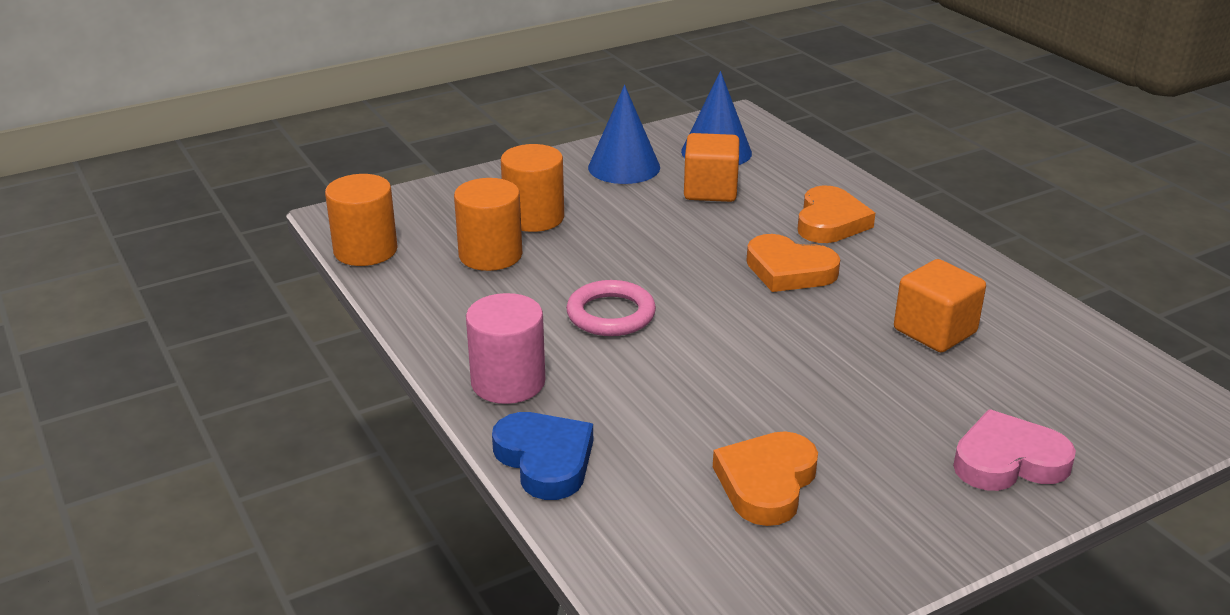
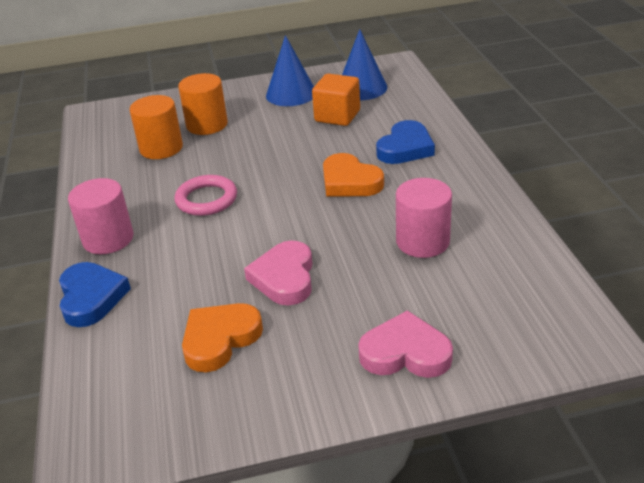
camera: 20 degrees right, 5 degrees up
(365, 250) = (89, 137): orange cylinder -> none
(793, 397) = (284, 278): none -> pink heart
(830, 222) = (405, 148): orange heart -> blue heart
(934, 331) = (422, 241): orange cube -> pink cylinder

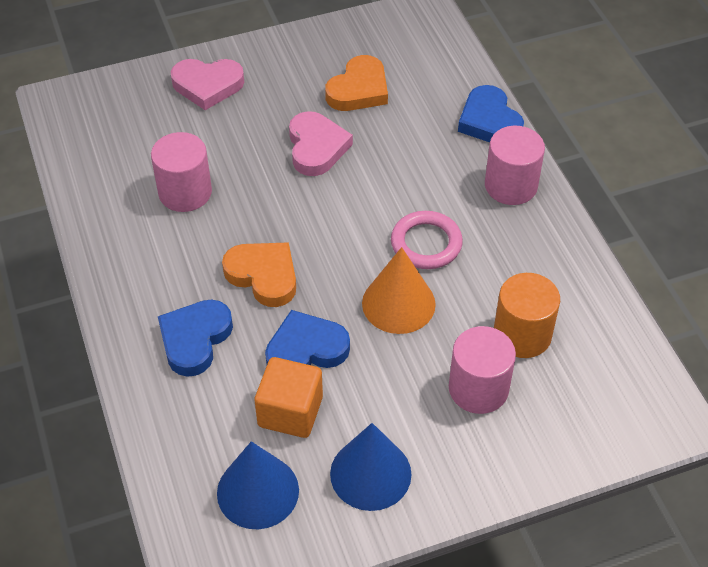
camera: 170 degrees right, 15 degrees up
(207, 125) = (478, 388): orange cylinder -> pink cylinder
(244, 165) = (398, 303): none -> orange cone
(322, 142) = (306, 350): none -> blue heart

